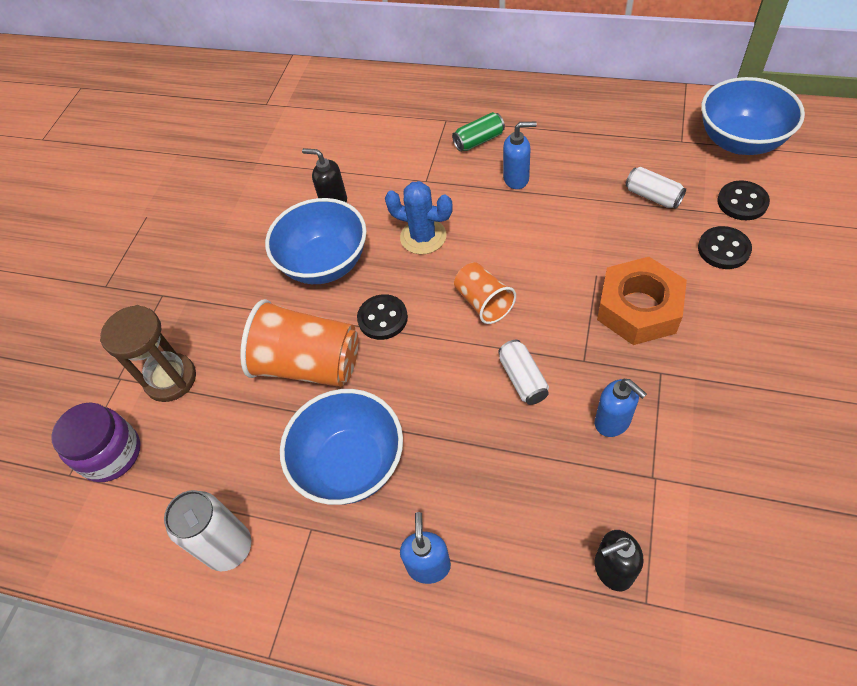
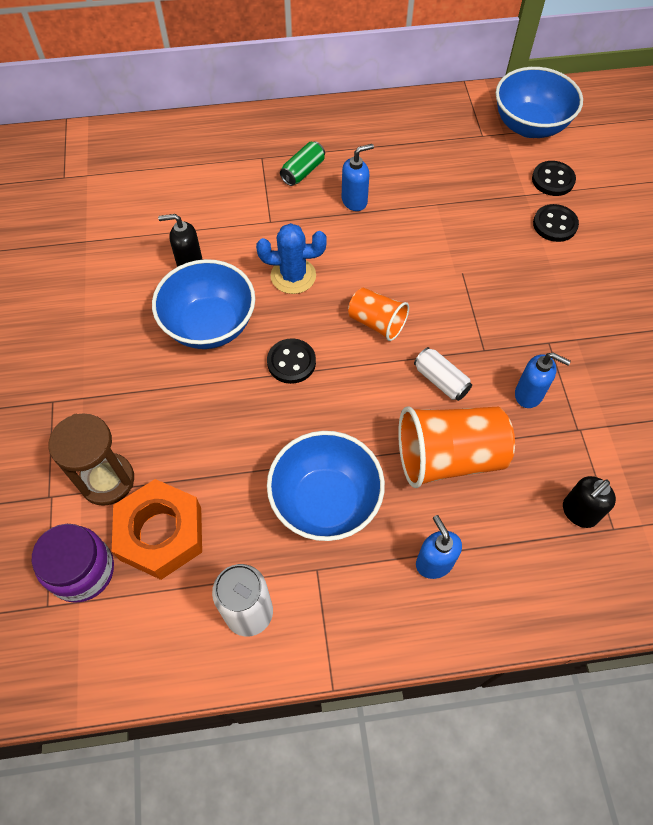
camera: 30 degrees left, 5 degrees up
(309, 364) = (242, 425): orange cup -> orange cup (448, 457)
(638, 308) = (509, 293): orange nut -> orange nut (161, 533)
(652, 196) = (479, 191): white can -> none

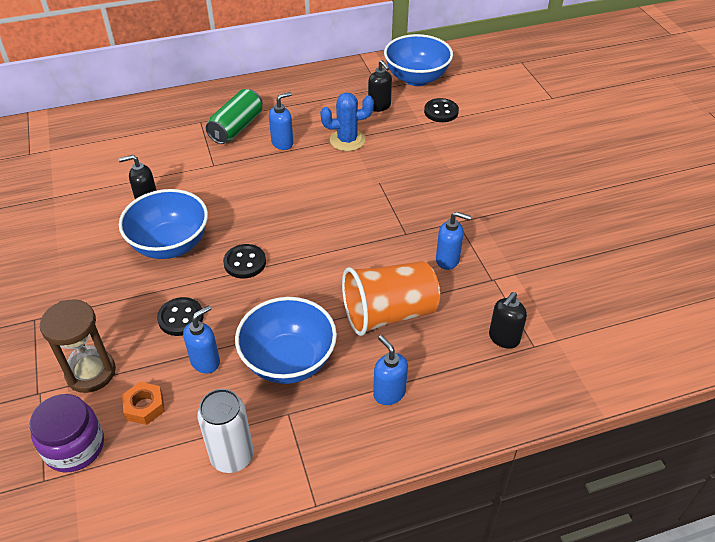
camera: 10 degrees left, 15 degrees down
(161, 533) = (144, 407): orange nut -> orange nut, size x0.51
(233, 487) = (205, 362): none -> blue soap dispenser
(293, 276) = (238, 201): blue cactus -> blue cactus (347, 140)
(303, 171) = (236, 127): green can -> green can, size x1.56
(377, 323) = (313, 225): orange cup -> none
(441, 380) = (373, 259): white can -> none
(478, 162) = (379, 106): none -> black soap dispenser
(555, 224) = (448, 141): black button -> black button (181, 318)

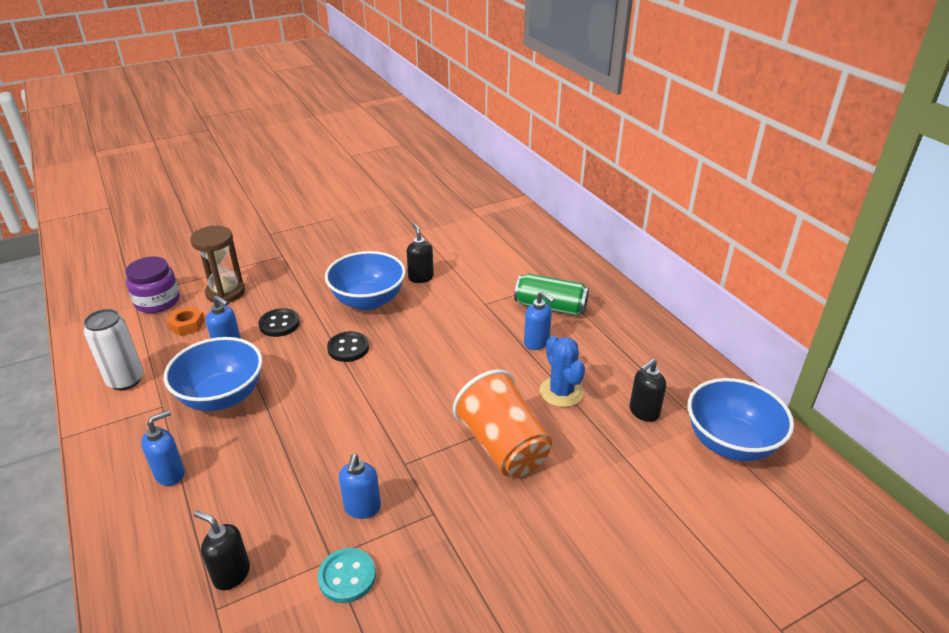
camera: 80 degrees right, 10 degrees down
(389, 313) = (277, 462): orange cup -> orange cup (503, 446)
(441, 112) = (663, 477): black button -> none
(509, 270) = (347, 576): none -> turquoise button

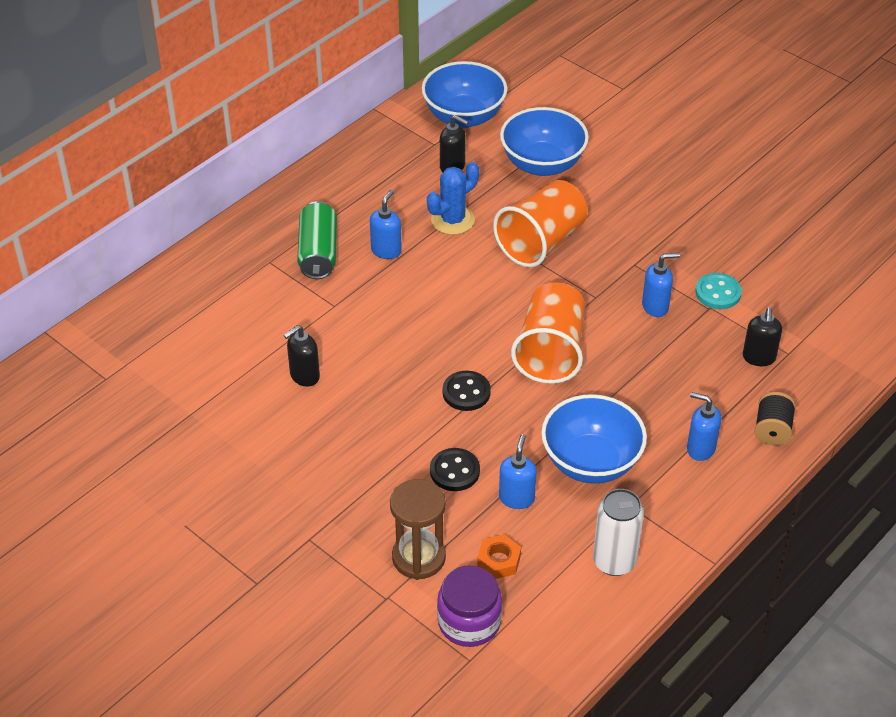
camera: 110 degrees left, 10 degrees up
(138, 541) = (772, 430): none -> black spool
(356, 409) = (550, 351): none -> orange cup
(368, 301) = (373, 408): blue bowl -> blue bowl (542, 164)

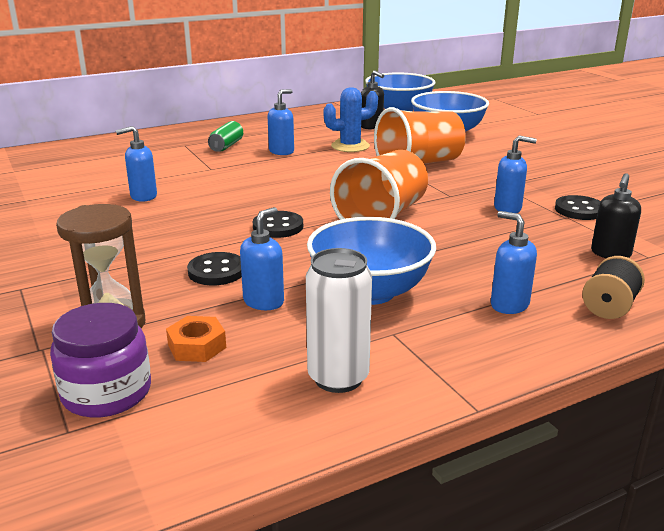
camera: 20 degrees right, 20 degrees down
(304, 376) = (143, 196): black soap dispenser -> blue soap dispenser
(318, 253) = (226, 146): green can -> green can, size x0.64
(718, 293) = (579, 210): turquoise button -> black button

